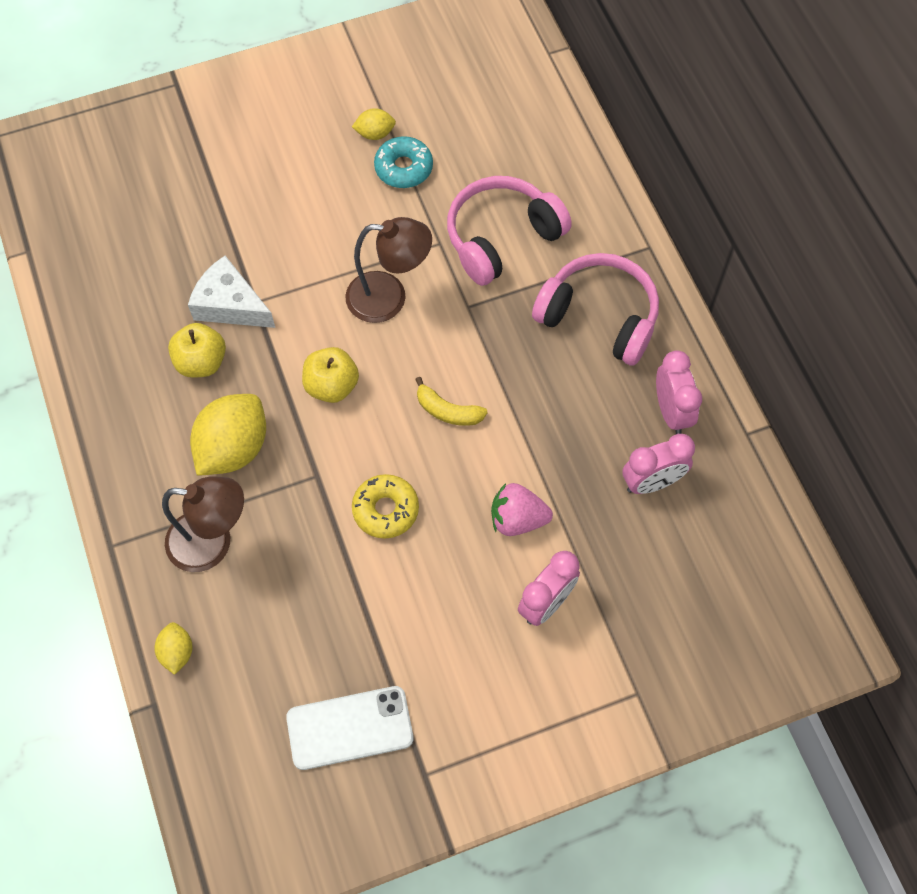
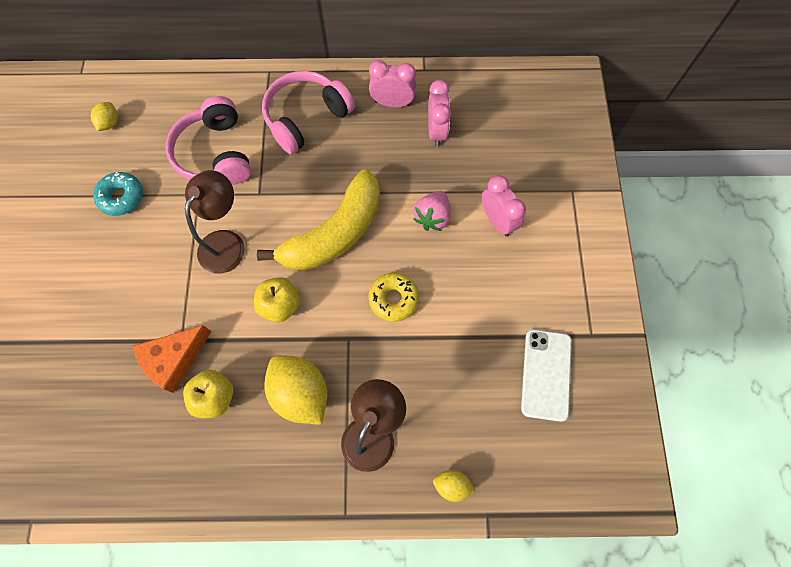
camera: 70 degrees left, 5 degrees up
(230, 305) = (174, 359): white cheese -> orange cheese
(375, 134) = (79, 207): yellow lemon -> yellow lemon (110, 123)
(448, 411) = (335, 233): yellow banana -> yellow banana, size x2.35

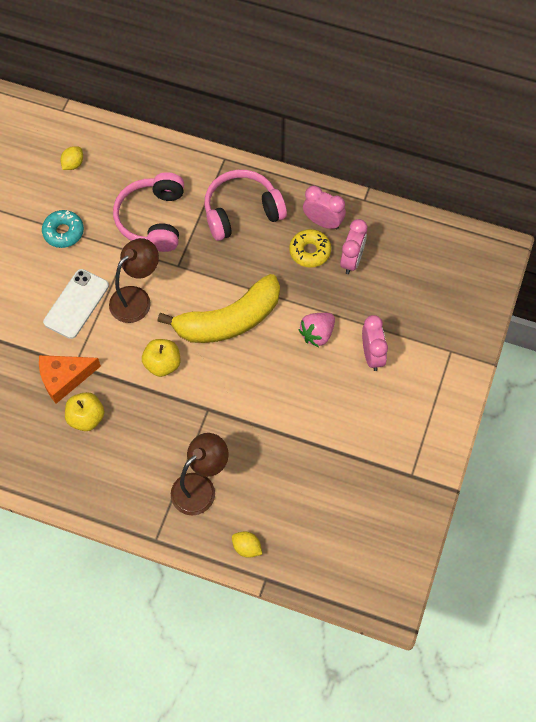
camera: 20 degrees right, 5 degrees down
(300, 393) = (154, 438): yellow lemon -> none
(393, 299) = (257, 390): yellow donut -> yellow donut (310, 251)
(546, 374) = (358, 492): white phone -> white phone (76, 304)

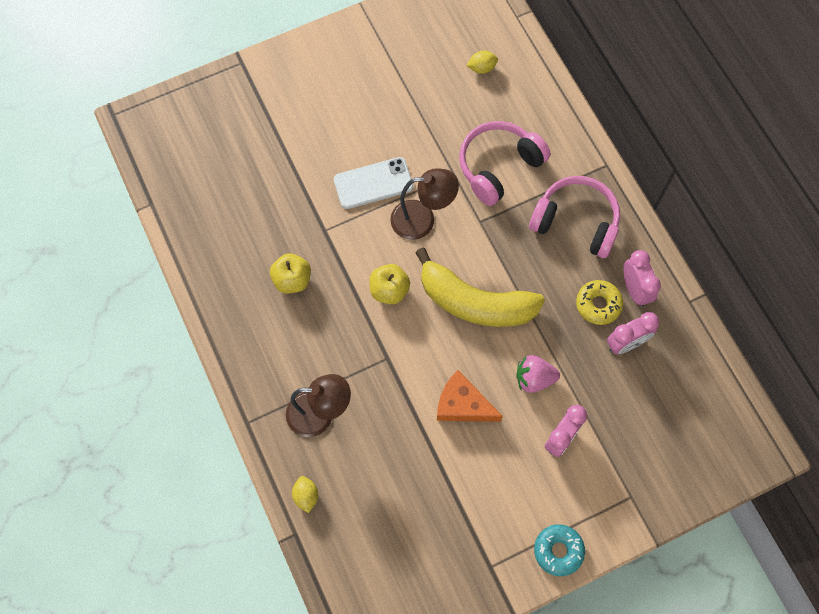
camera: 45 degrees right, 5 degrees up
(63, 232) = (420, 117): turquoise donut -> turquoise donut (558, 551)
(64, 378) = (307, 234): orange cheese -> orange cheese (462, 405)

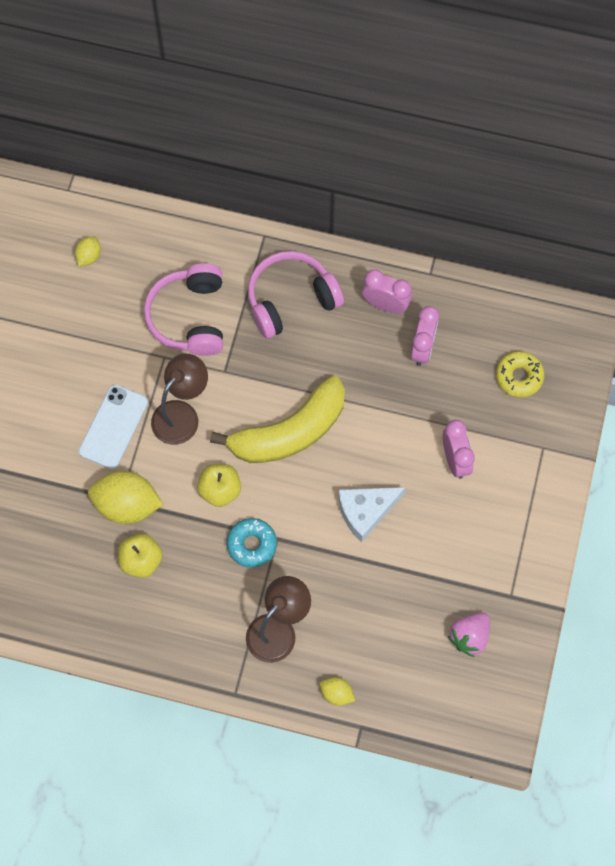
camera: 50 degrees left, 0 degrees up
(324, 238) = (127, 505): none -> yellow lemon
(462, 405) = (366, 511): orange cheese -> white cheese
(534, 378) = (391, 440): pink strawberry -> pink strawberry (469, 636)
(558, 551) = (539, 535): turquoise donut -> turquoise donut (252, 544)
(598, 304) = (373, 342): yellow donut -> yellow donut (519, 377)

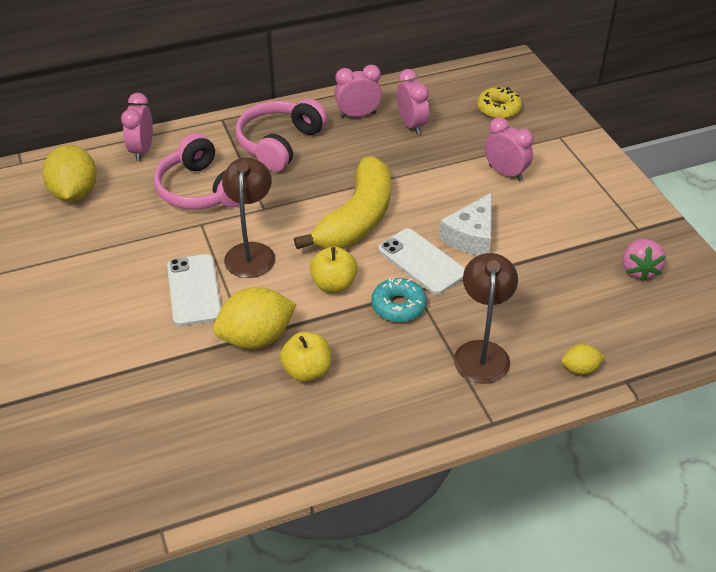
camera: 35 degrees left, 25 degrees down
(89, 256) = (75, 193): yellow lemon -> yellow lemon, size x2.01
(172, 236) = (142, 150): none -> pink clock
(304, 512) = (421, 261): none -> white phone

